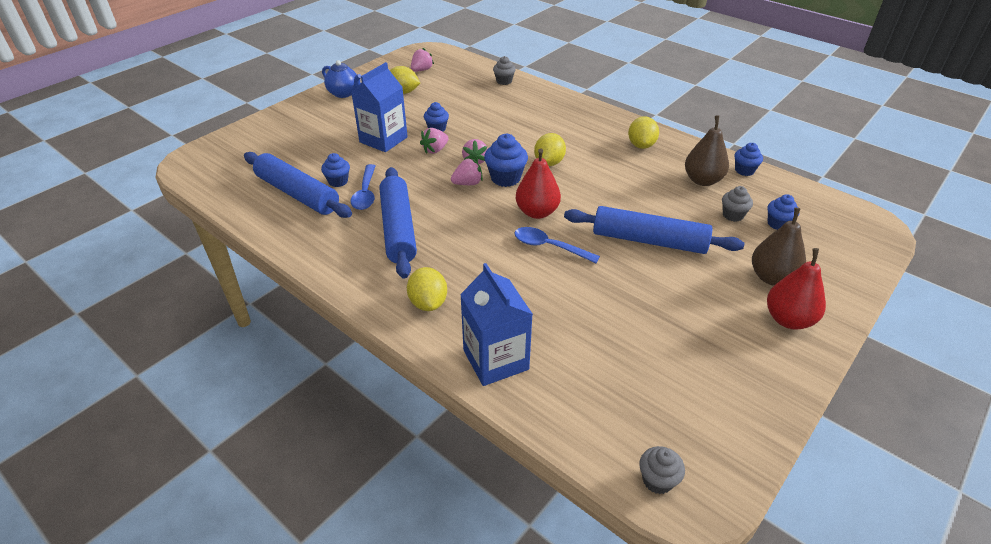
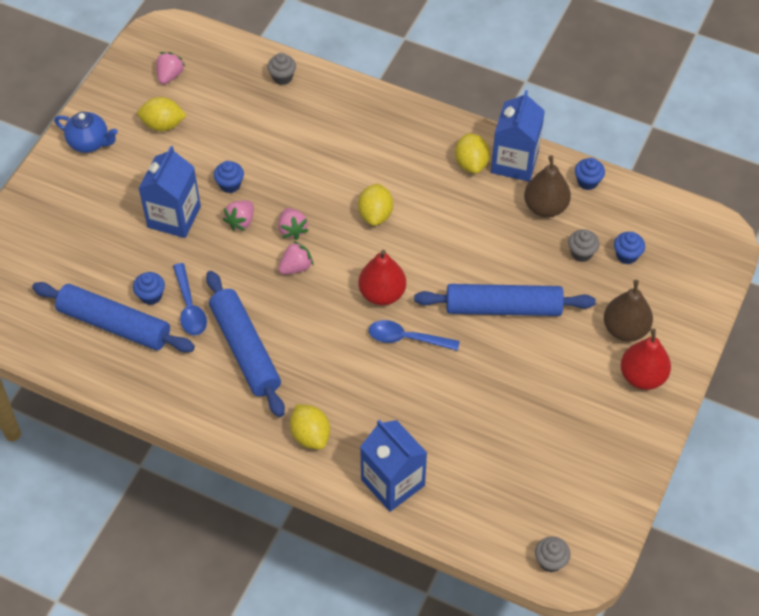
camera: 15 degrees left, 15 degrees up
(505, 178) = (334, 250): blue cupcake -> none
(679, 150) = (514, 162): none -> blue carton

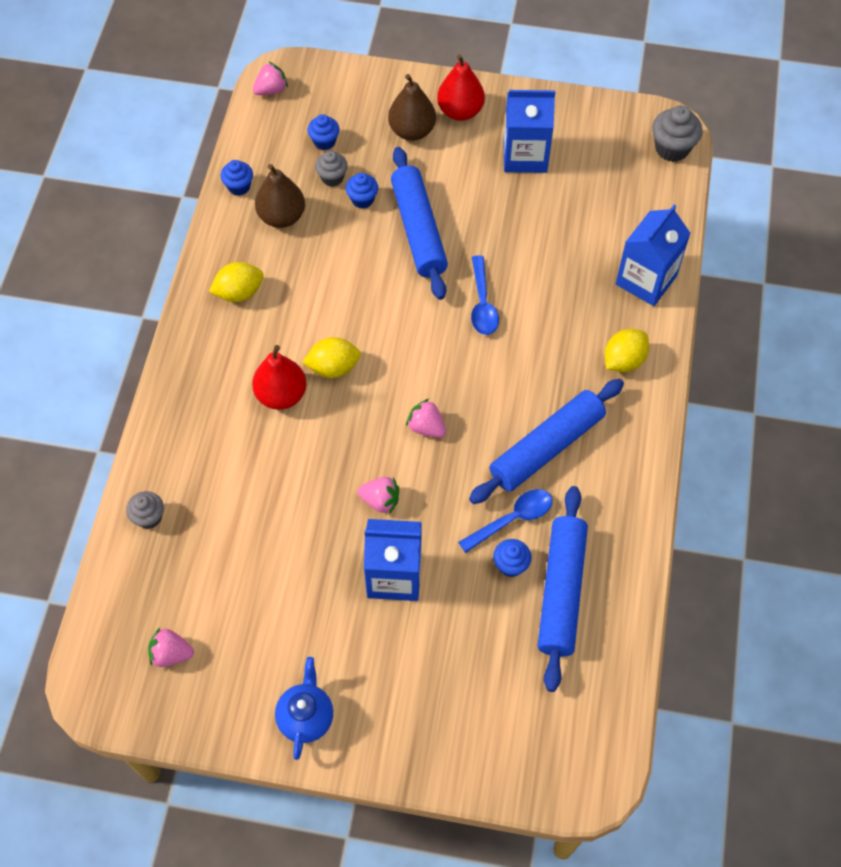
camera: 105 degrees left, 5 degrees up
(163, 125) = (256, 635): yellow lemon -> none
(230, 185) = (330, 528): blue cupcake -> blue cupcake (362, 199)
(292, 230) = (377, 444): pink strawberry -> pink strawberry (271, 90)
(382, 293) = (435, 338): red pear -> red pear (281, 395)
(514, 162) = (228, 254): blue carton -> blue carton (525, 155)
(550, 561) = (672, 148): grey cupcake -> grey cupcake, size x1.55

